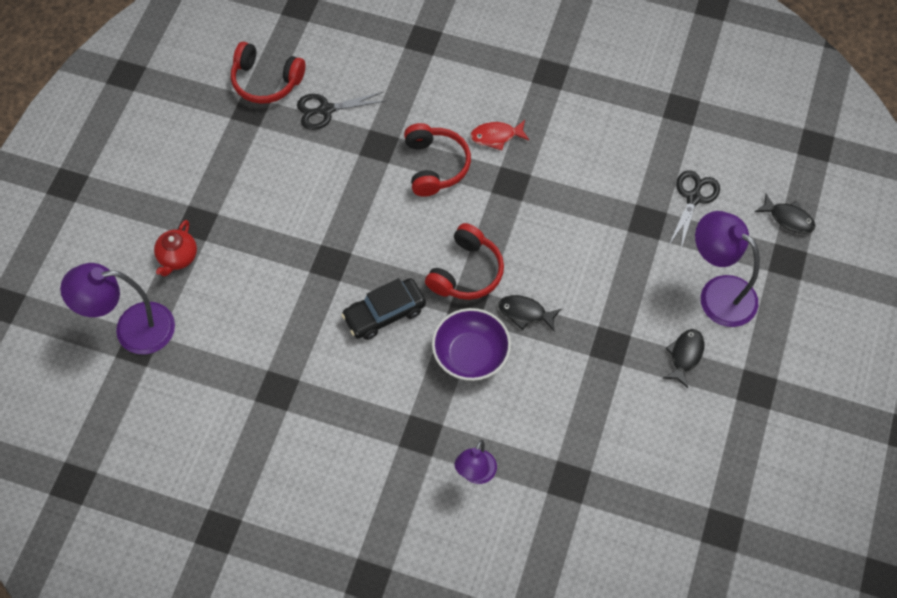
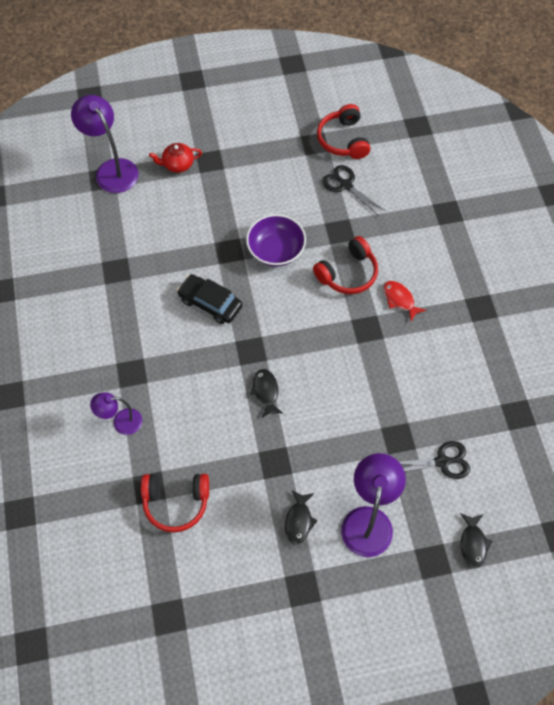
camera: 60 degrees right, 0 degrees up
(466, 272) = (275, 337): red headphones -> red headphones (176, 502)
(471, 354) = (211, 373): purple bowl -> purple bowl (276, 250)
(685, 355) = (299, 521): black fish -> black fish turned 105 degrees clockwise

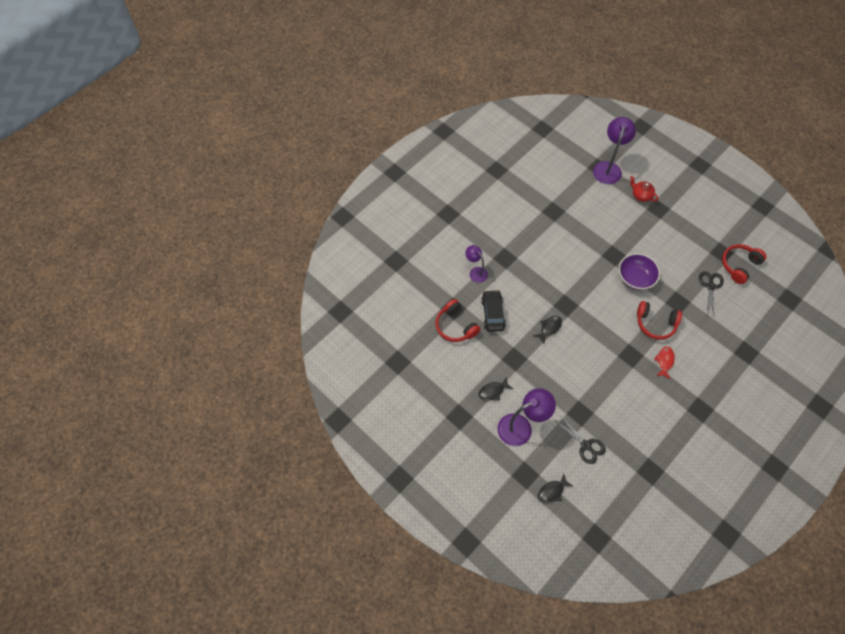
camera: 55 degrees right, 0 degrees up
(210, 303) = (575, 267): black car -> black car (493, 313)

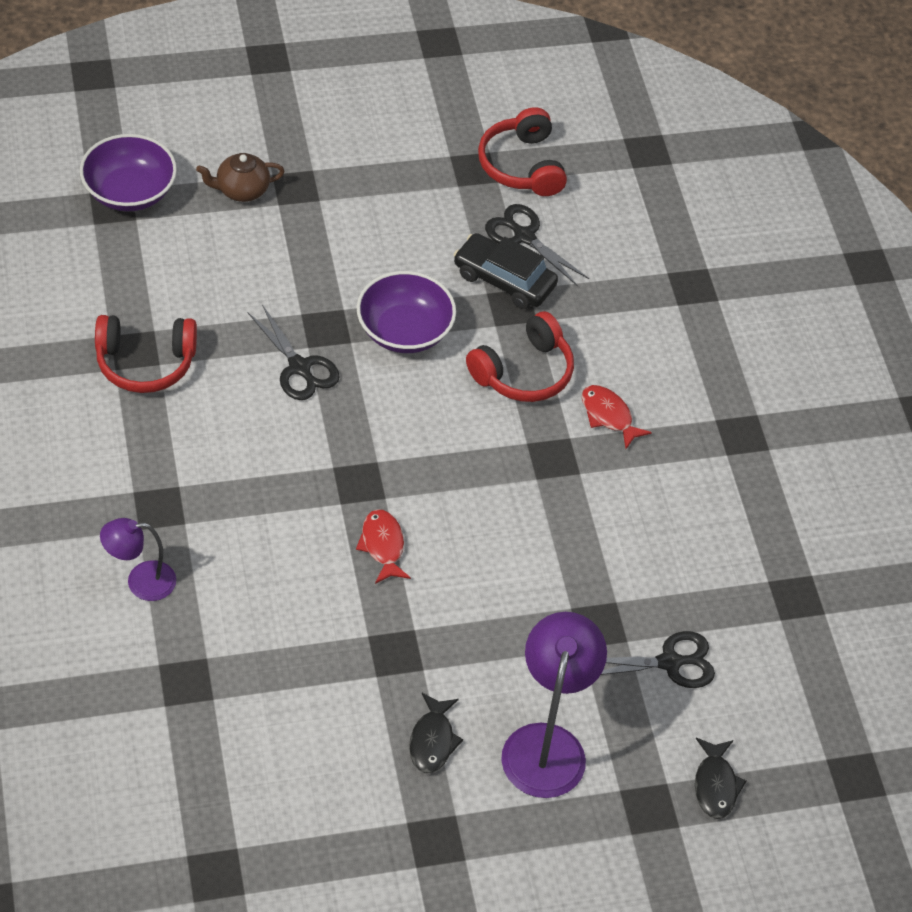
camera: 60 degrees left, 10 degrees down
(455, 326) = (230, 706): red headphones -> red headphones (145, 362)
(493, 313) = (263, 619): black car -> black car (504, 280)
(549, 328) = (382, 546): black fish -> red fish
(591, 258) = (299, 367): none -> black scissors
(608, 168) = (129, 192): purple lamp -> purple bowl
(641, 195) = (241, 190): red teapot -> brown teapot

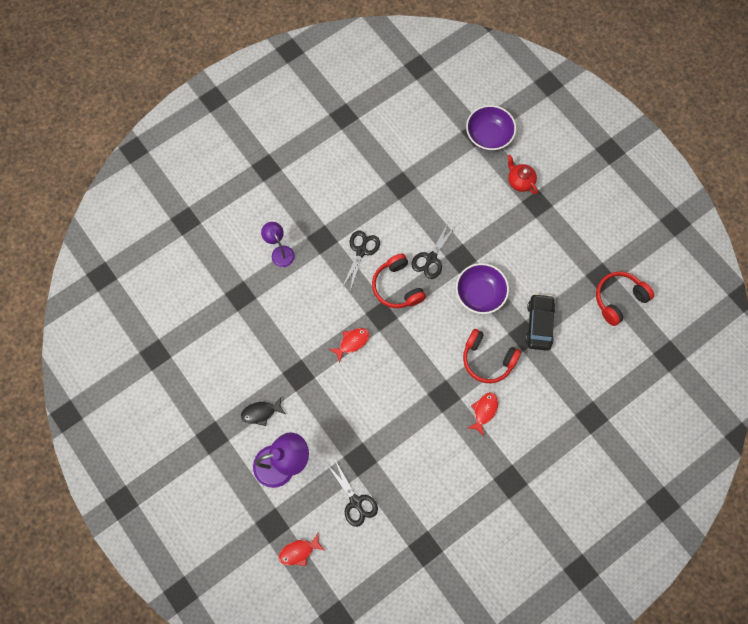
camera: 70 degrees right, 20 degrees up
(145, 362) = (396, 193): red headphones -> red headphones (397, 286)
(241, 190) = (520, 181): brown teapot -> red teapot
(524, 236) = (572, 321): black scissors -> black scissors (361, 251)
(715, 785) = (299, 551): black fish -> red fish

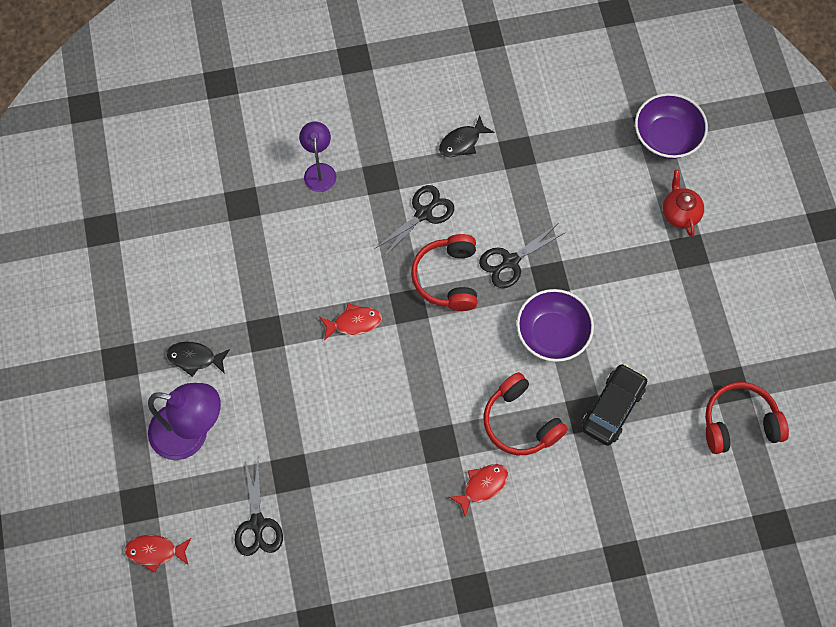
camera: 25 degrees right, 5 degrees down
(363, 193) = (462, 142): none -> black fish

